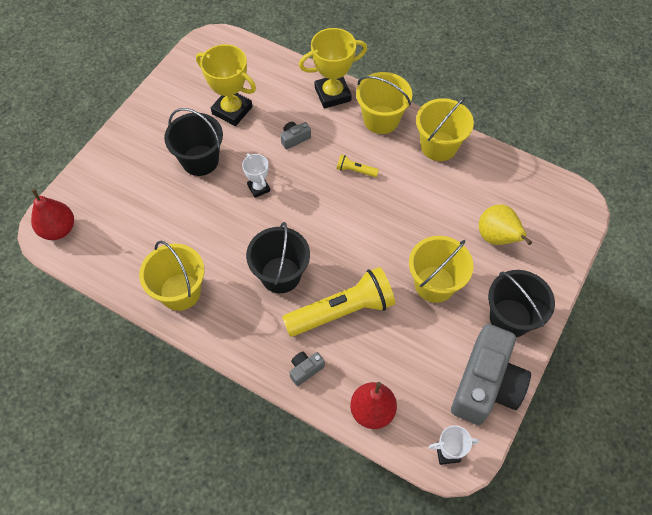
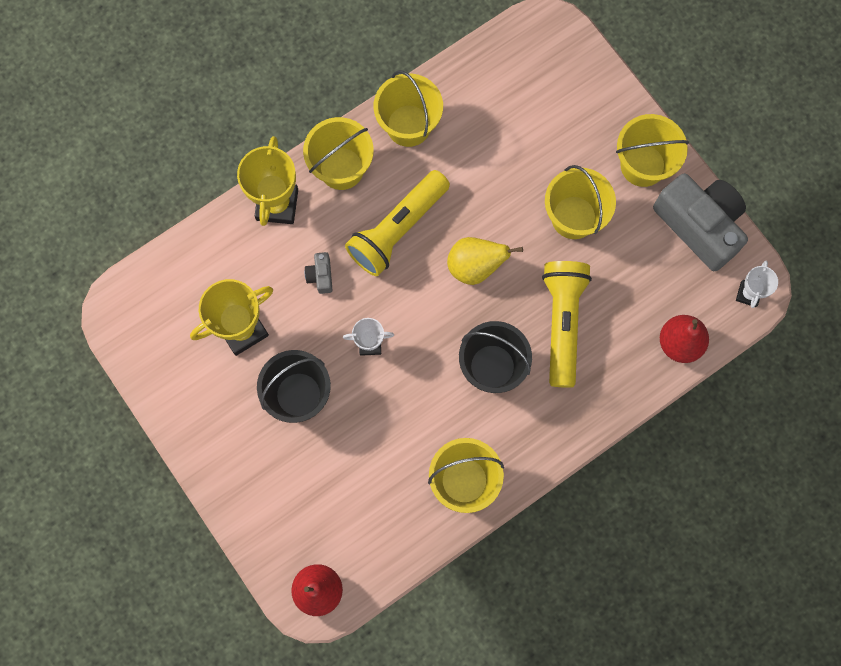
camera: 65 degrees left, 15 degrees up
(305, 369) = (610, 387): grey camera -> none
(355, 170) = (397, 229): yellow flashlight -> yellow flashlight, size x2.38
(497, 238) = (550, 128): yellow pear -> yellow pear (475, 267)
(510, 318) = (643, 165): black bucket -> yellow bucket

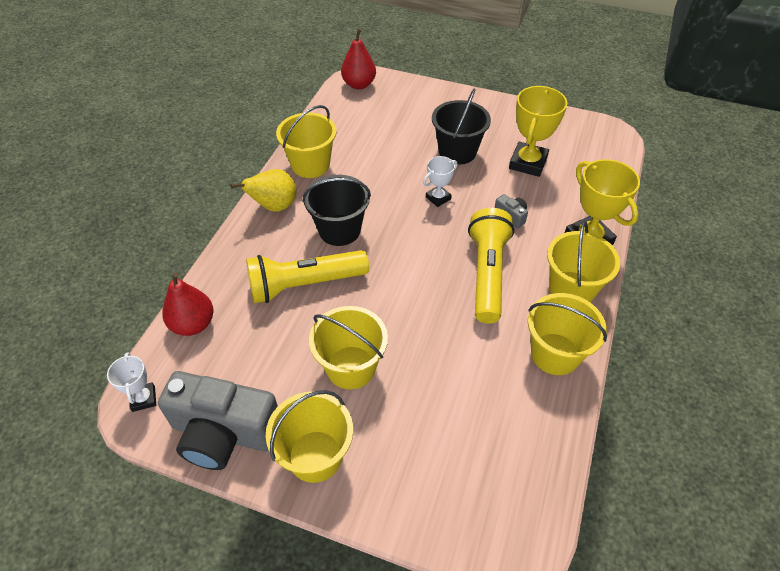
camera: 145 degrees right, 25 degrees down
(475, 267) = (405, 283): yellow pear -> yellow pear (274, 206)
(562, 323) = (305, 284): yellow flashlight -> yellow flashlight turned 105 degrees clockwise

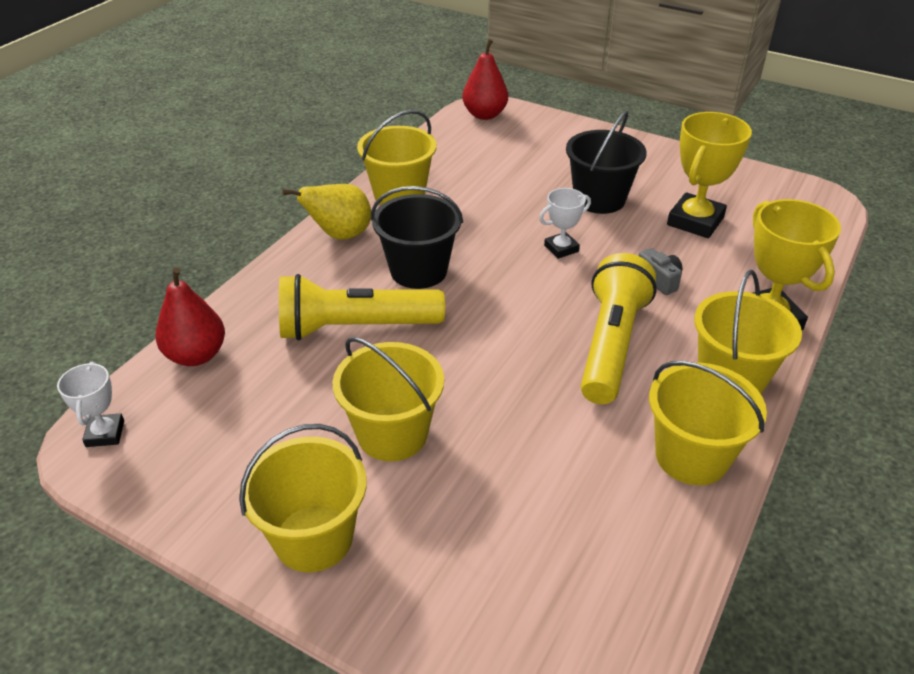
camera: 10 degrees right, 10 degrees down
(224, 432) = (197, 490): grey camera -> none

